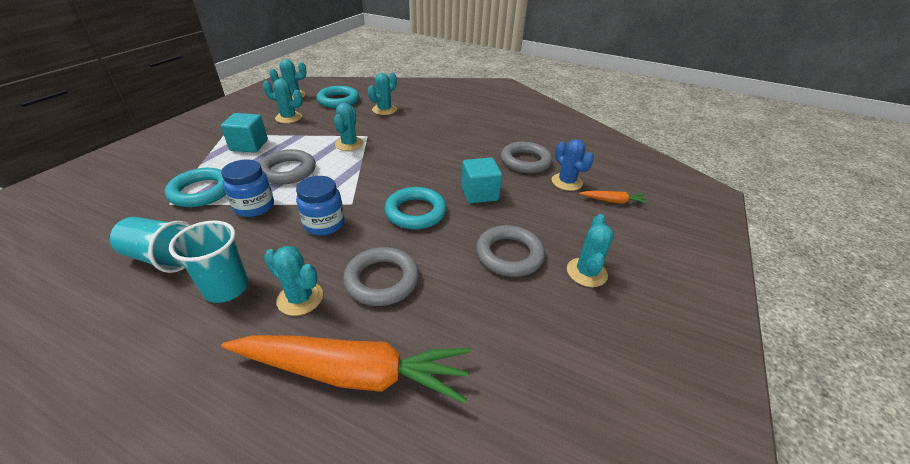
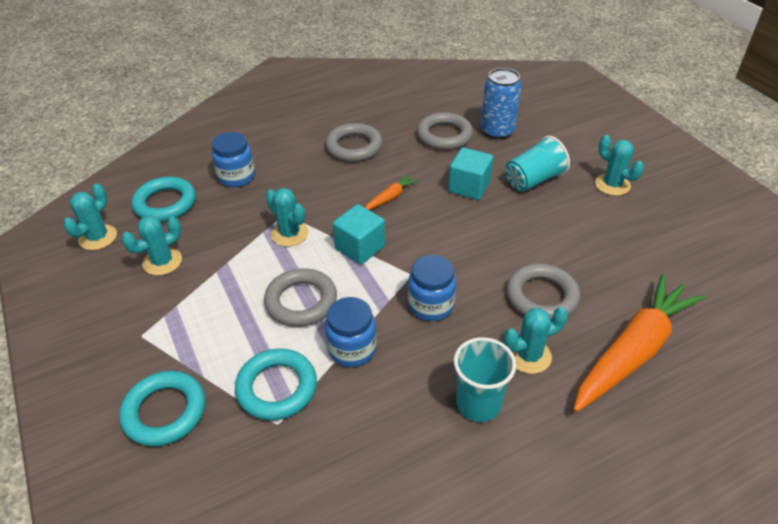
camera: 50 degrees left, 5 degrees up
(163, 258) = (389, 445): turquoise cup -> turquoise cup (533, 180)
(249, 145) = (201, 318): turquoise cube -> turquoise cube (360, 247)
(384, 110) = (237, 177): turquoise cactus -> blue jar
(415, 212) = (463, 238): turquoise ring -> turquoise ring (165, 412)
(509, 255) = (564, 212): grey ring -> grey ring (354, 147)
(566, 182) = (497, 131): blue cactus -> blue can
(613, 201) = (543, 124): orange carrot -> orange carrot (390, 197)

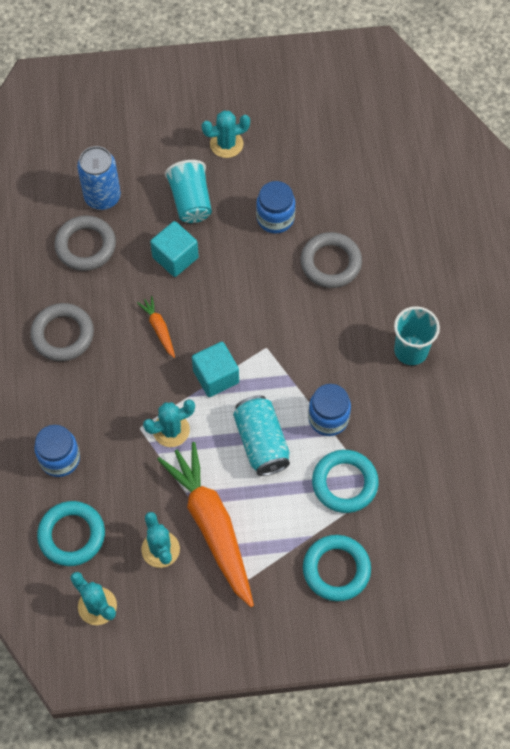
camera: 70 degrees left, 20 degrees up
(301, 301) = (261, 442): grey ring -> turquoise can
(431, 305) = (306, 345): blue jar -> blue jar (275, 218)
(529, 356) = (383, 299): turquoise cactus -> none
(633, 351) = (405, 230): orange carrot -> orange carrot (212, 526)

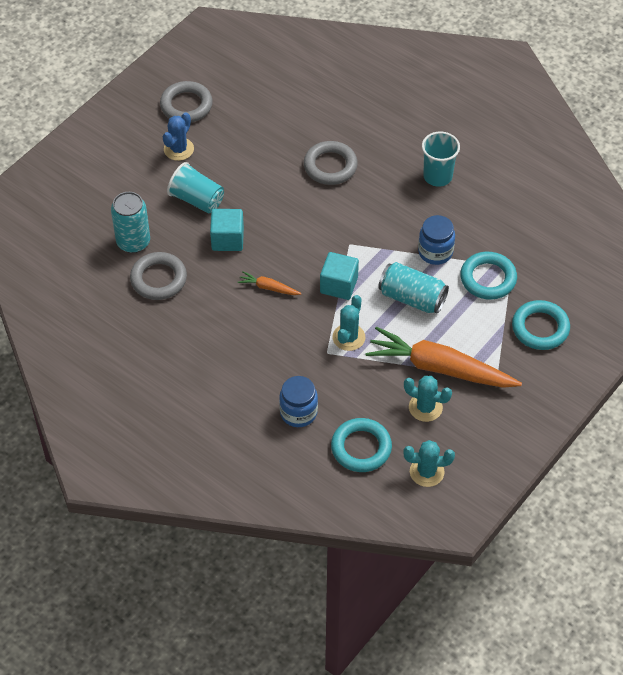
camera: 45 degrees left, 10 degrees down
(62, 335) = (209, 342): grey ring -> grey ring (186, 105)
(102, 197) = (133, 242): blue can -> turquoise can
(226, 144) = (178, 149): turquoise cactus -> blue cactus
(275, 218) = (264, 168): blue jar -> none

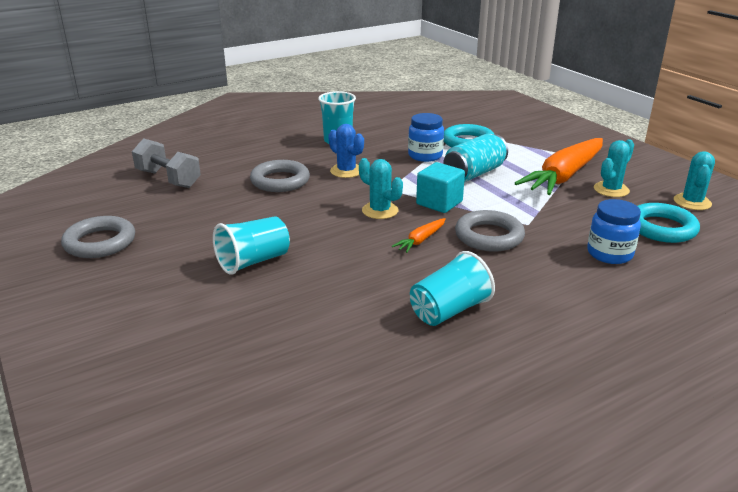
camera: 70 degrees left, 25 degrees down
(133, 242) = (282, 322): turquoise can -> none
(158, 279) = (361, 313): grey ring -> grey ring (489, 236)
(178, 149) = (161, 259): blue cactus -> blue cactus (346, 171)
(179, 325) = (449, 310): none -> turquoise cup
(227, 239) = (331, 252): turquoise cube -> none
(299, 94) = (168, 179): none -> grey dumbbell
(348, 337) = (511, 209): turquoise cactus -> turquoise cactus (380, 211)
(540, 328) = (531, 134): turquoise ring -> none

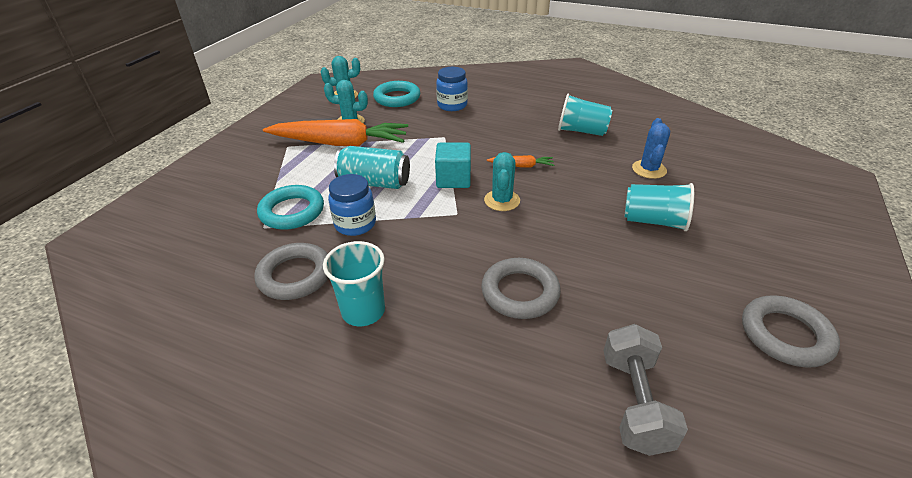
camera: 125 degrees left, 10 degrees up
(346, 171) = (445, 258): blue cactus -> blue cactus (649, 169)
(489, 236) = (480, 144): grey ring -> grey ring (295, 275)

